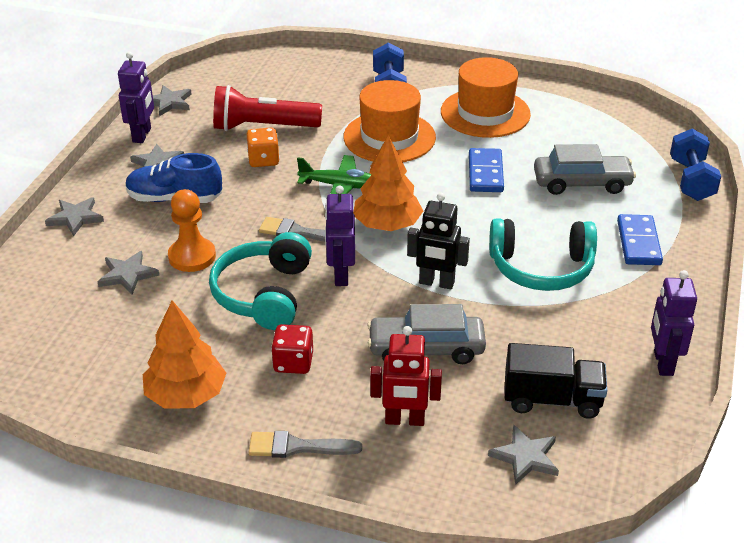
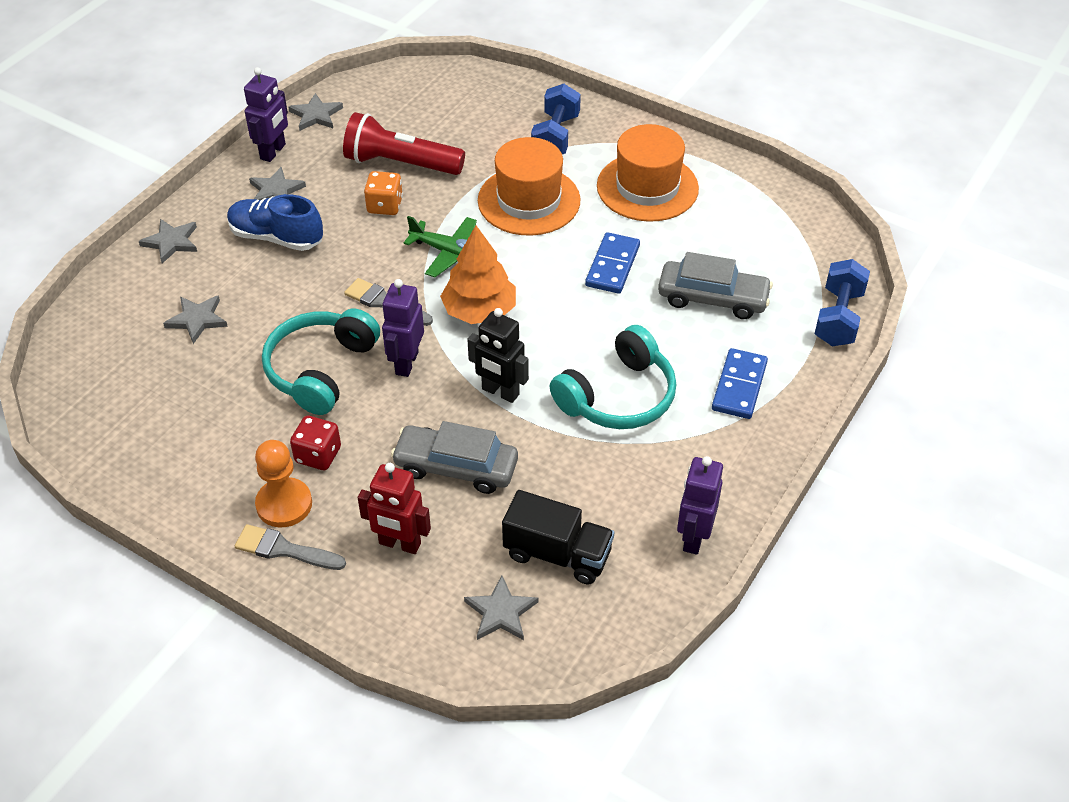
camera: 15 degrees right, 10 degrees up
(186, 395) = (202, 468): orange tree -> none
(192, 256) = (267, 311): orange pawn -> orange pawn (284, 504)
(541, 268) = (618, 396): turquoise headphones -> turquoise headphones turned 60 degrees counterclockwise

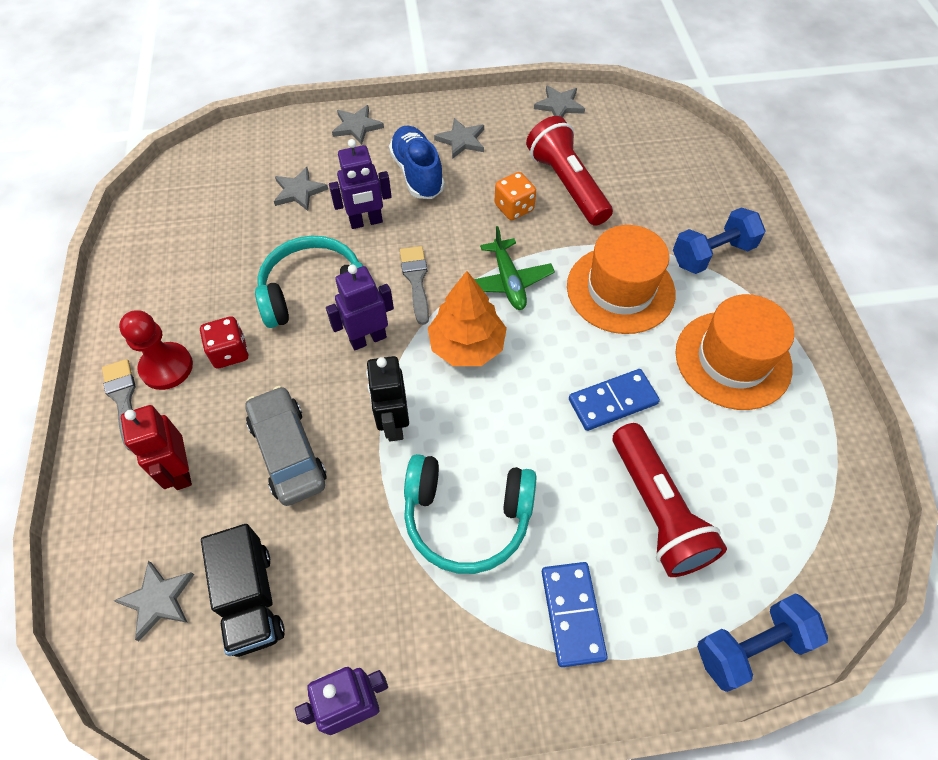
camera: 50 degrees right, 10 degrees up
(273, 152) = (497, 111): purple robot -> purple robot (366, 222)
(284, 504) = (166, 367): orange pawn -> red pawn
(712, 298) = (657, 510): grey car -> red flashlight
(739, 386) = (572, 614): blue domino -> blue domino turned 75 degrees counterclockwise

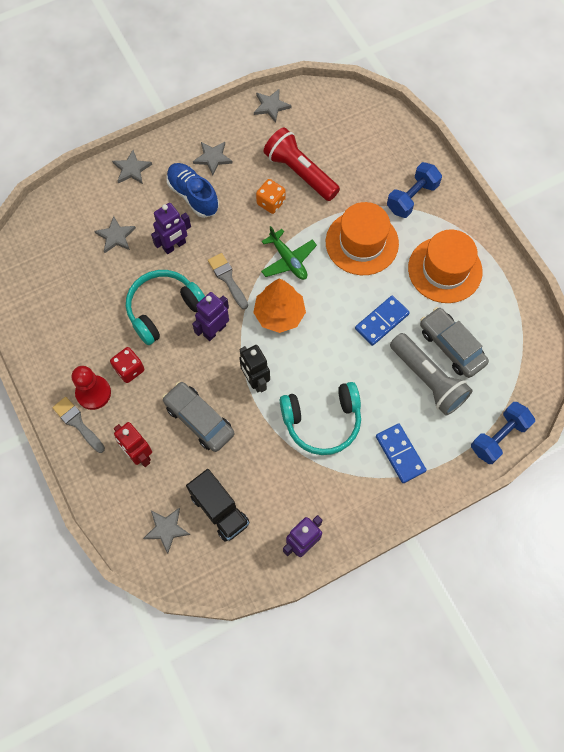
camera: 20 degrees left, 10 degrees up
(657, 510) = (428, 379): red flashlight -> grey flashlight
(711, 472) = (451, 346): none -> grey car

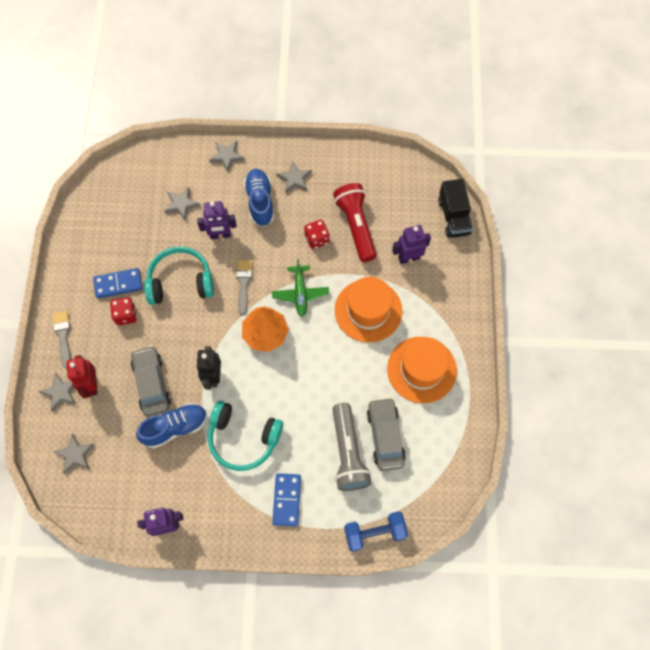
camera: 30 degrees right, 0 degrees up
(93, 393) = (89, 319): red pawn -> none
(214, 330) = (207, 319): purple robot -> purple robot (408, 258)
(219, 510) = (122, 462): black truck -> black truck (454, 217)
(250, 448) = (175, 427): none -> blue shoe
(271, 106) = (368, 159): grey star -> grey star (60, 392)
(271, 202) = (317, 239): orange dice -> red dice
(382, 321) = (342, 384): blue domino -> blue domino (118, 284)
(412, 198) = (434, 294): blue dumbbell -> none

